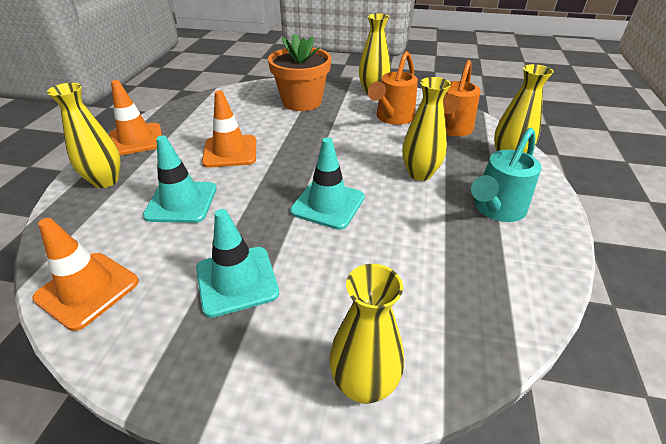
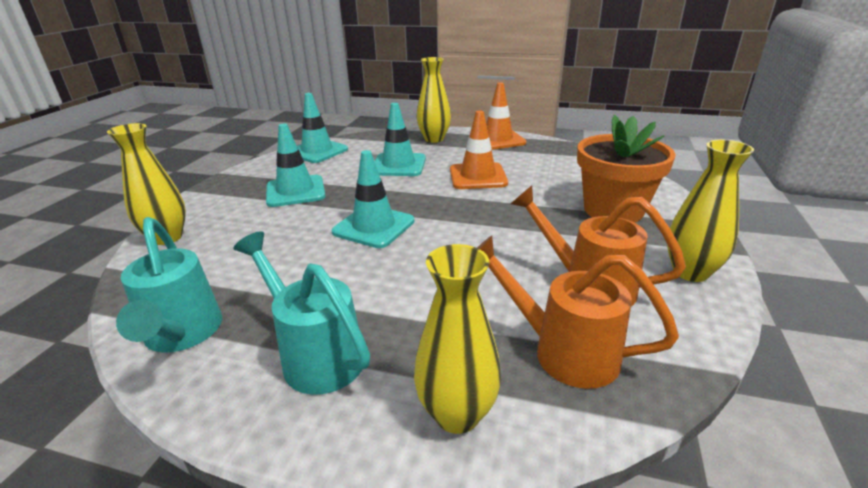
camera: 95 degrees right, 10 degrees down
(87, 290) = (317, 151): orange traffic cone -> turquoise traffic cone
(420, 174) = (419, 294): yellow vase -> none
(514, 287) = (182, 335): none -> turquoise watering can

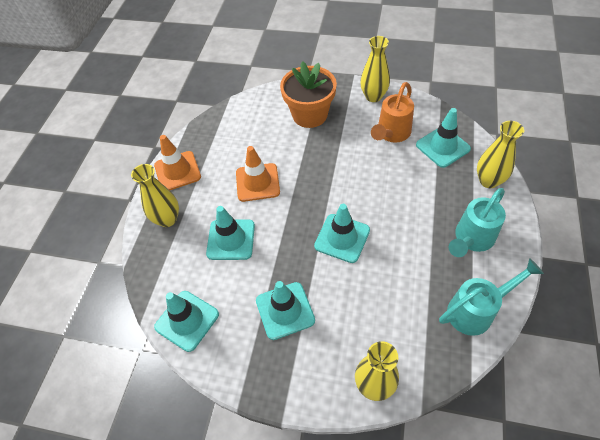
camera: 90 degrees left, 25 degrees up
(562, 351) = (442, 147): orange watering can -> turquoise traffic cone

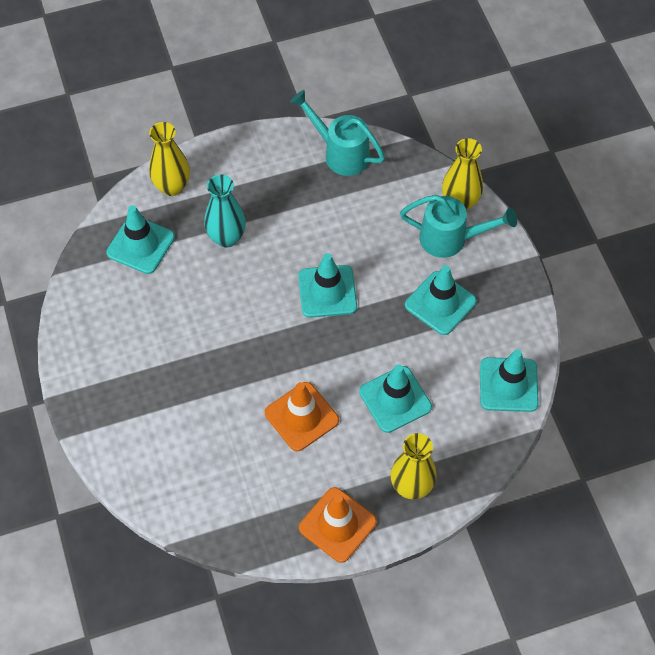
camera: 125 degrees left, 5 degrees up
(310, 115) = (155, 415): orange flower pot -> none
(373, 96) = (83, 353): yellow vase -> none
(391, 134) = (145, 305): orange watering can -> none
(424, 196) = (226, 237): none -> turquoise vase
(471, 239) = (261, 179): turquoise watering can -> turquoise watering can (451, 239)

